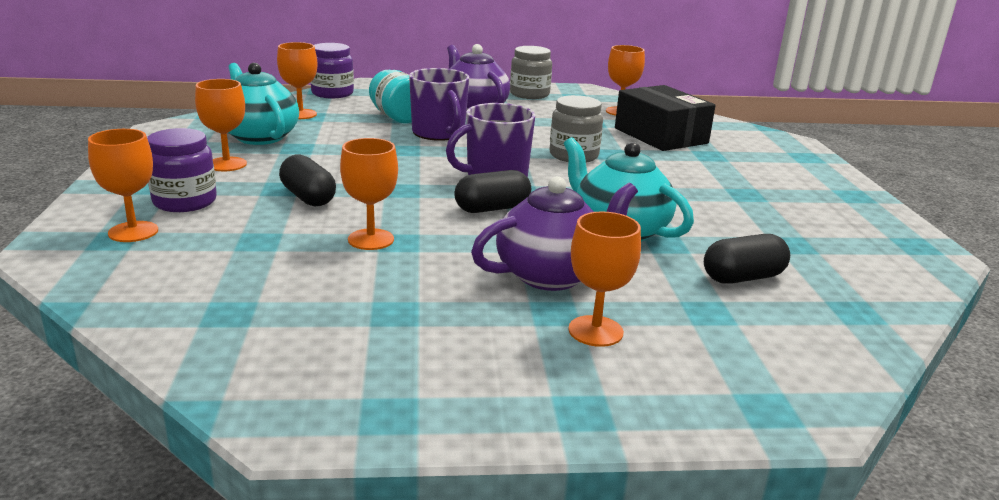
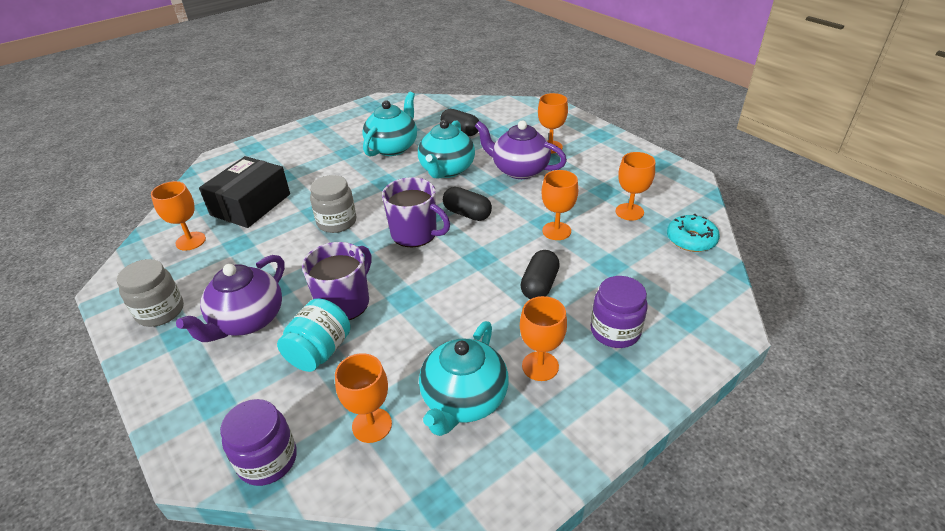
camera: 120 degrees left, 15 degrees up
(133, 232) = (670, 317): orange goblet -> orange goblet (629, 212)
(178, 313) = (691, 239): none -> turquoise donut
(731, 219) = (393, 147): none -> turquoise teapot

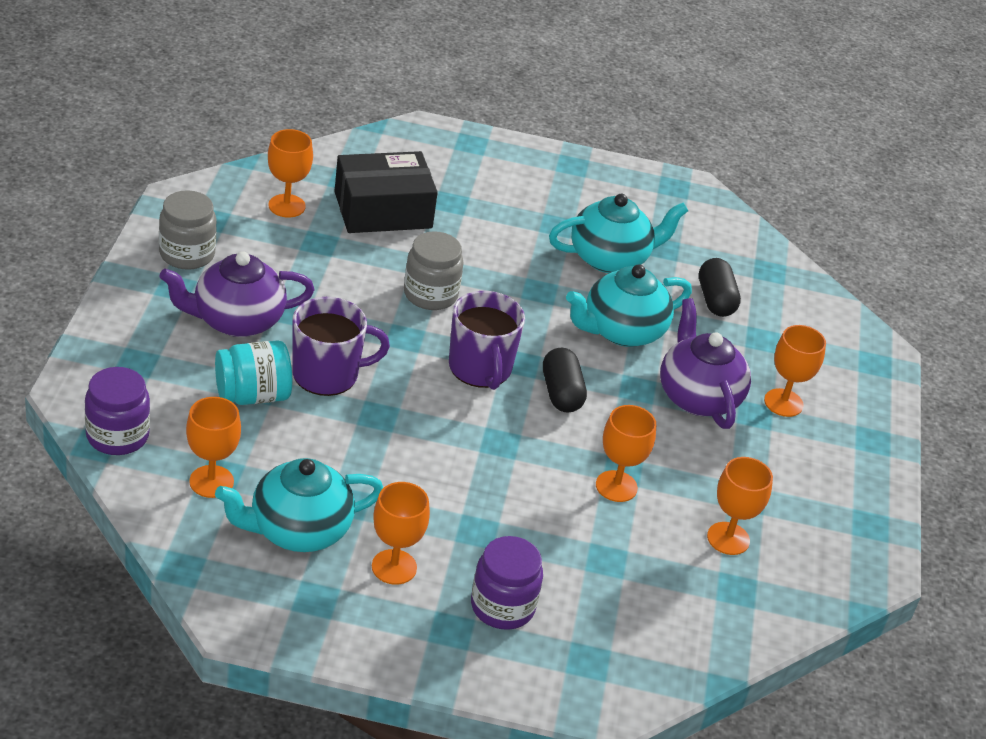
camera: 40 degrees right, 0 degrees up
(539, 285) = (509, 513): black capsule -> none
(691, 239) = (735, 618): turquoise donut -> none

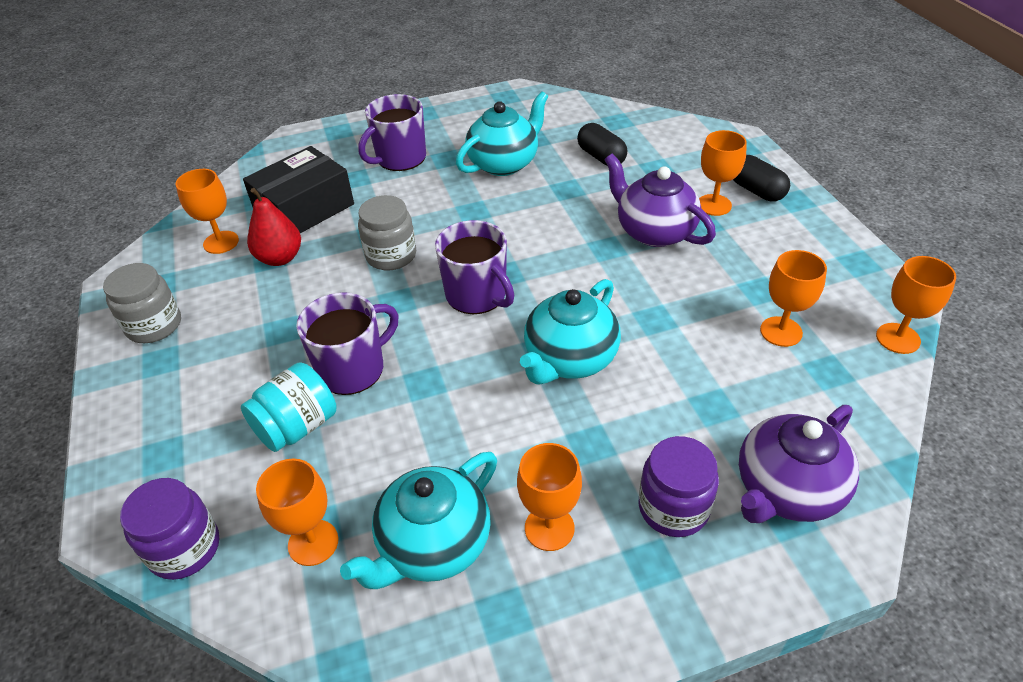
camera: 20 degrees left, 5 degrees up
(236, 320) = (237, 363): purple teapot -> purple teapot (786, 490)
(329, 247) = (280, 258): none -> red pear
(511, 203) = (400, 158): none -> purple mug
(561, 393) = (555, 282): black capsule -> black capsule (756, 190)
(616, 486) = (663, 336): orange goblet -> orange goblet (898, 338)
(622, 331) = (558, 211): turquoise teapot -> turquoise teapot (569, 359)

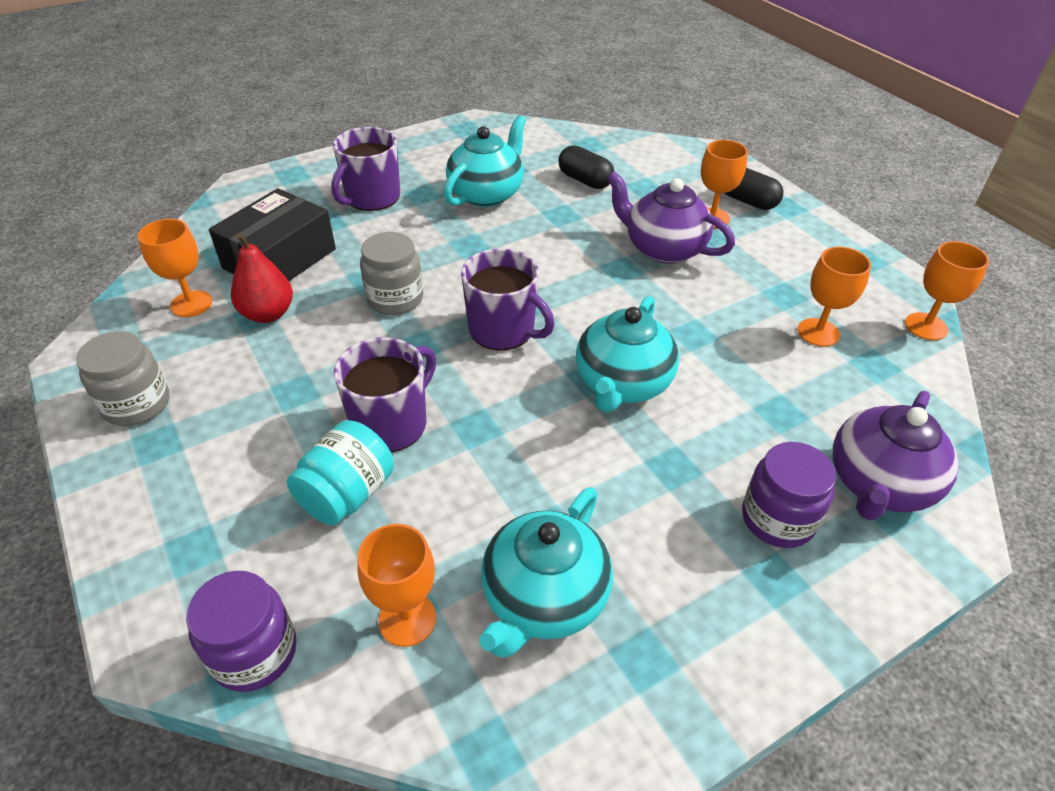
camera: 15 degrees left, 0 degrees up
(549, 528) = (661, 560): orange goblet -> none

